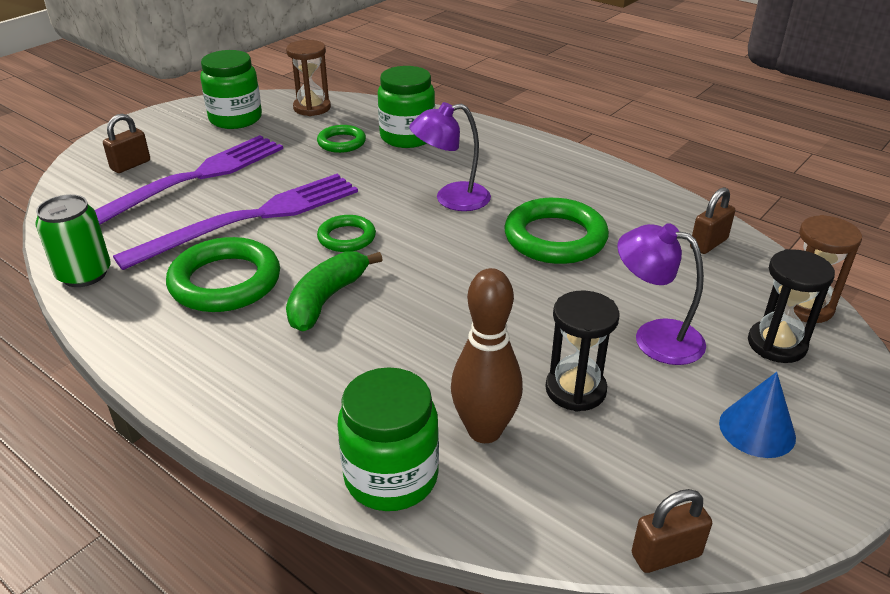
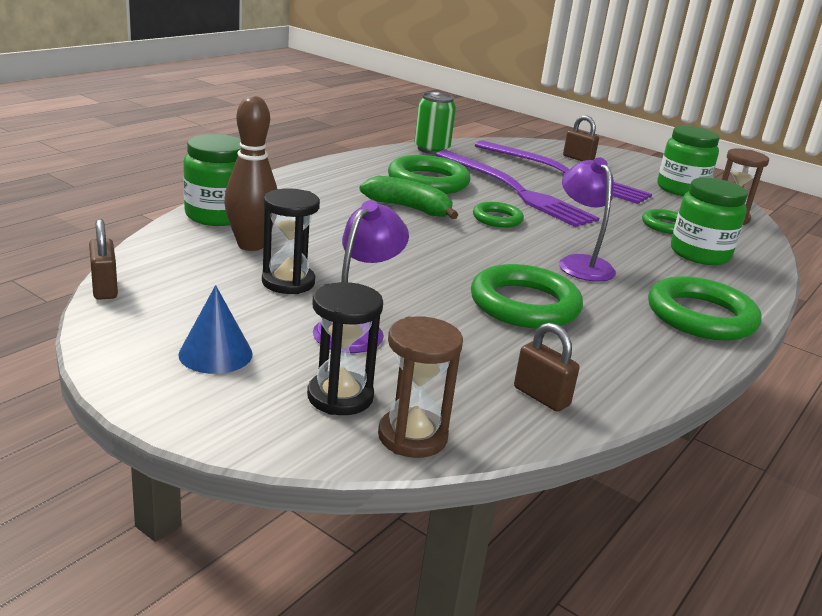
camera: 85 degrees right, 10 degrees down
(535, 157) = (701, 316): none -> green ring

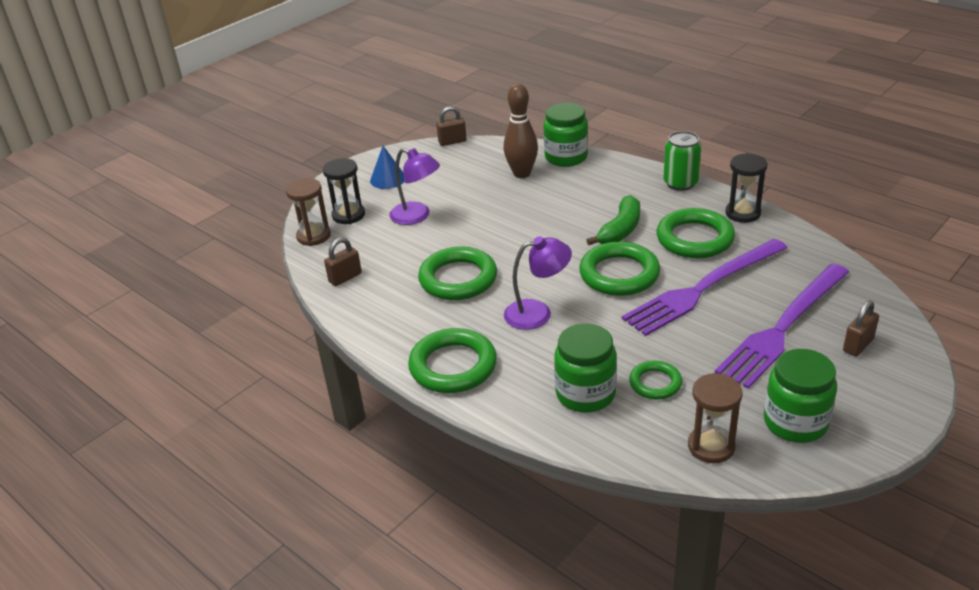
camera: 100 degrees right, 10 degrees up
(288, 282) = (472, 191): black hourglass -> black hourglass (743, 213)
(431, 149) = (799, 240): green can -> green can (680, 183)
(497, 219) = (619, 274): green ring -> green ring, size x1.77

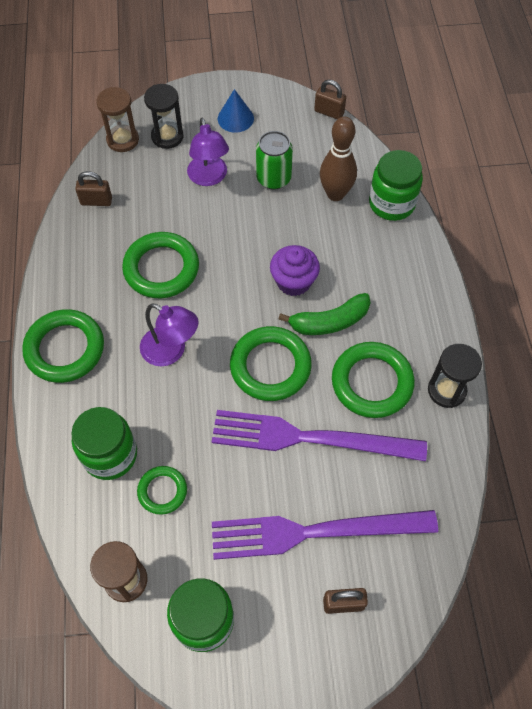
camera: 40 degrees right, 25 degrees up
(564, 227) = (293, 281): none -> purple cupcake
(680, 183) = (443, 312): green can -> green can (273, 178)

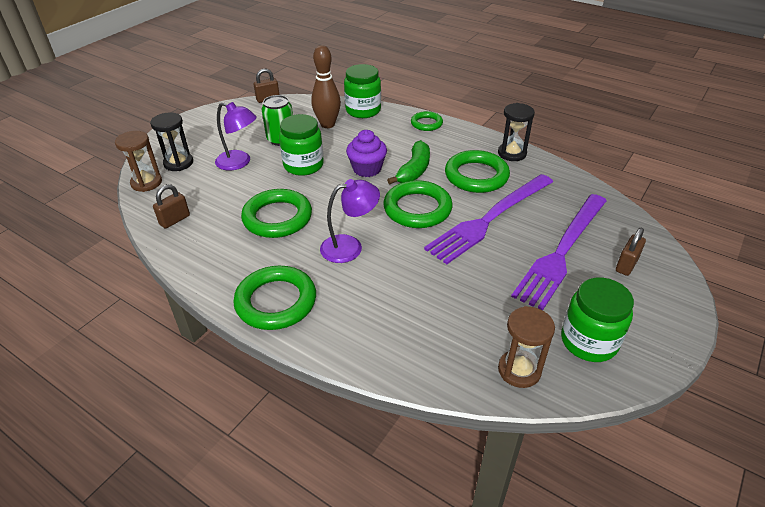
camera: 50 degrees left, 20 degrees down
(110, 455) = (399, 323): green jar -> green jar (303, 165)
(162, 491) = (460, 309): green ring -> green ring (426, 123)
(235, 118) = (213, 131): blue cone -> none

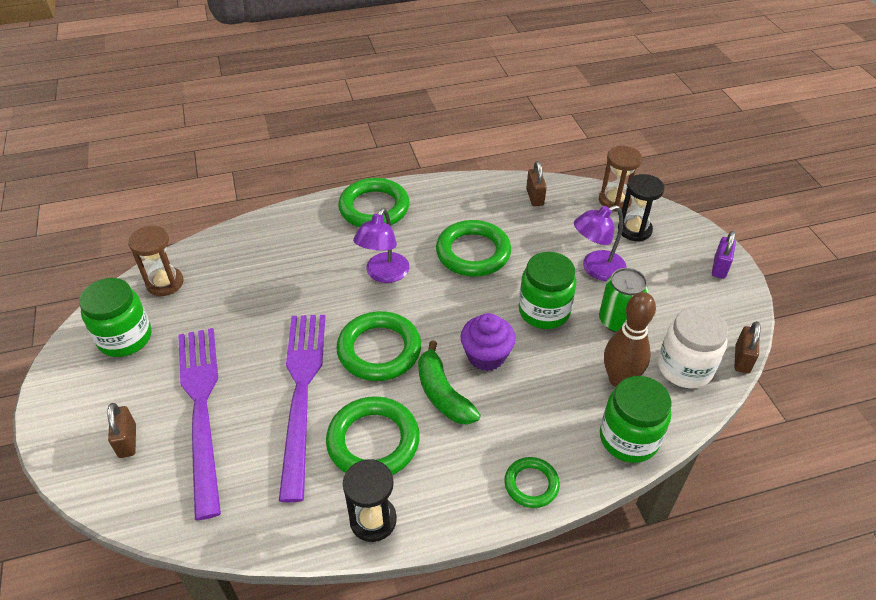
camera: 130 degrees right, 5 degrees up
(191, 124) = (719, 267): none -> purple padlock
(294, 111) = (684, 368): none -> white jar

